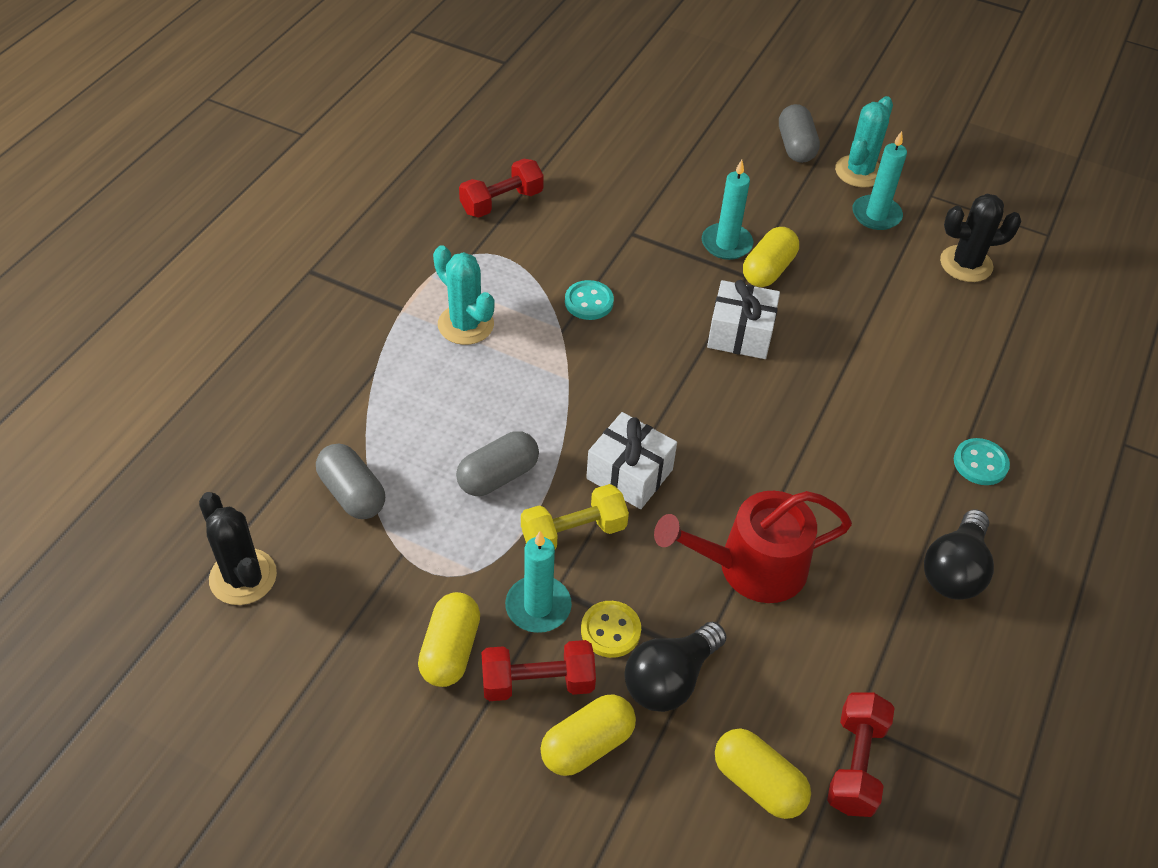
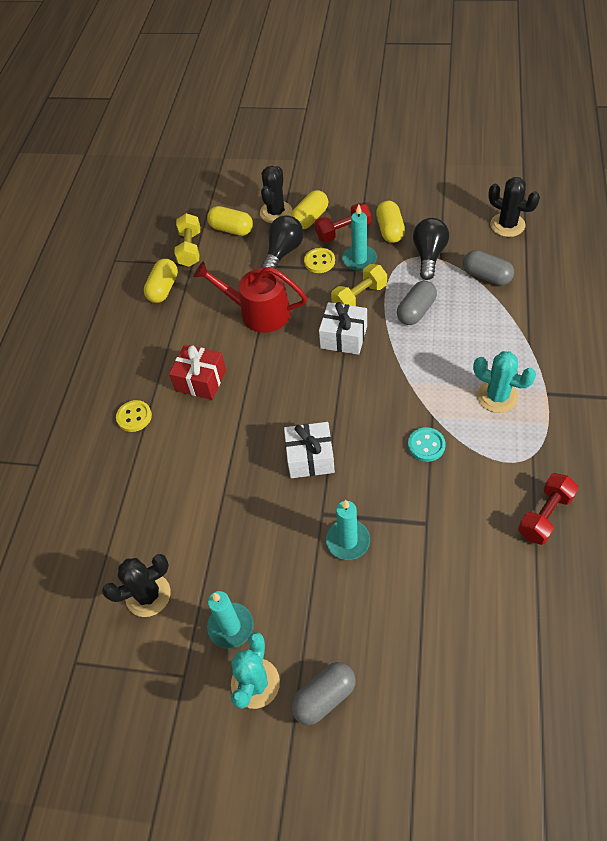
camera: 170 degrees right, 5 degrees up
(651, 793) = (276, 212): none -> black cactus
(751, 567) = (259, 312): red watering can -> red watering can turned 135 degrees counterclockwise
(768, 270) = (307, 526): yellow capsule -> yellow capsule (163, 289)
(795, 146) = (324, 697): grey capsule -> grey capsule turned 75 degrees clockwise
(855, 764) = (190, 249): red dumbbell -> yellow dumbbell
(871, 483) = (201, 380): none -> red gift
(954, 570) = (148, 347): black light bulb -> black light bulb (429, 256)
(980, 463) = (134, 417): turquoise button -> yellow button

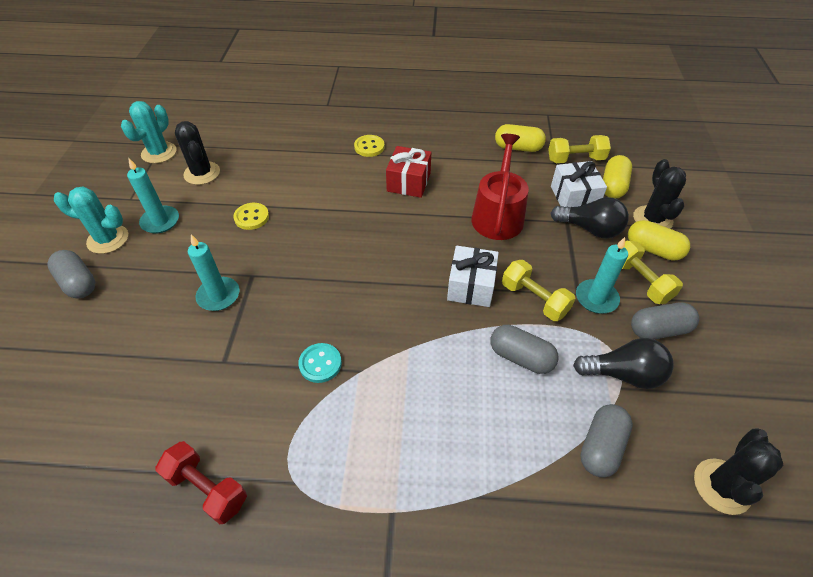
camera: 80 degrees right, 5 degrees down
(276, 212) = (652, 219): black cactus -> black cactus turned 75 degrees clockwise
(310, 458) = (315, 264): white gift -> white gift (574, 197)
(319, 261) = (583, 261): yellow button -> yellow button (251, 217)
(343, 232) = (640, 281): red dumbbell -> yellow dumbbell
(390, 230) = (658, 330): yellow capsule -> grey capsule
(497, 396) = (387, 445): turquoise cactus -> turquoise cactus (159, 153)

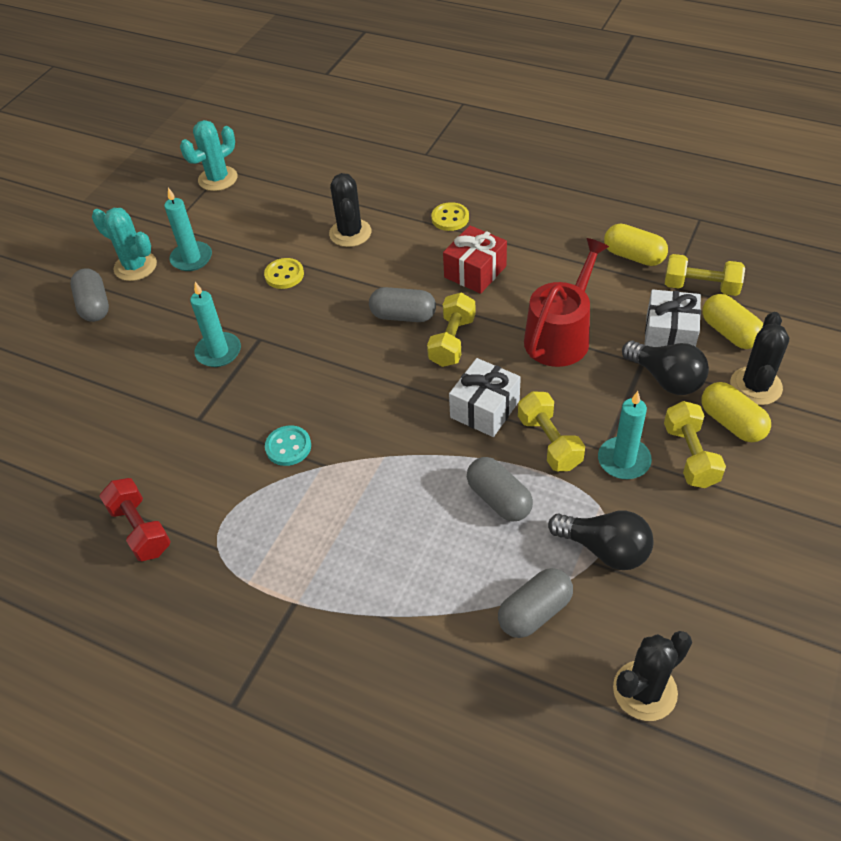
camera: 25 degrees right, 0 degrees up
(202, 173) = (253, 212): black cactus -> black cactus (350, 233)
(417, 239) = (452, 341): none -> yellow dumbbell
(613, 186) = (730, 332): yellow capsule -> yellow capsule turned 75 degrees counterclockwise
(658, 330) = (678, 515): grey capsule -> grey capsule (403, 316)

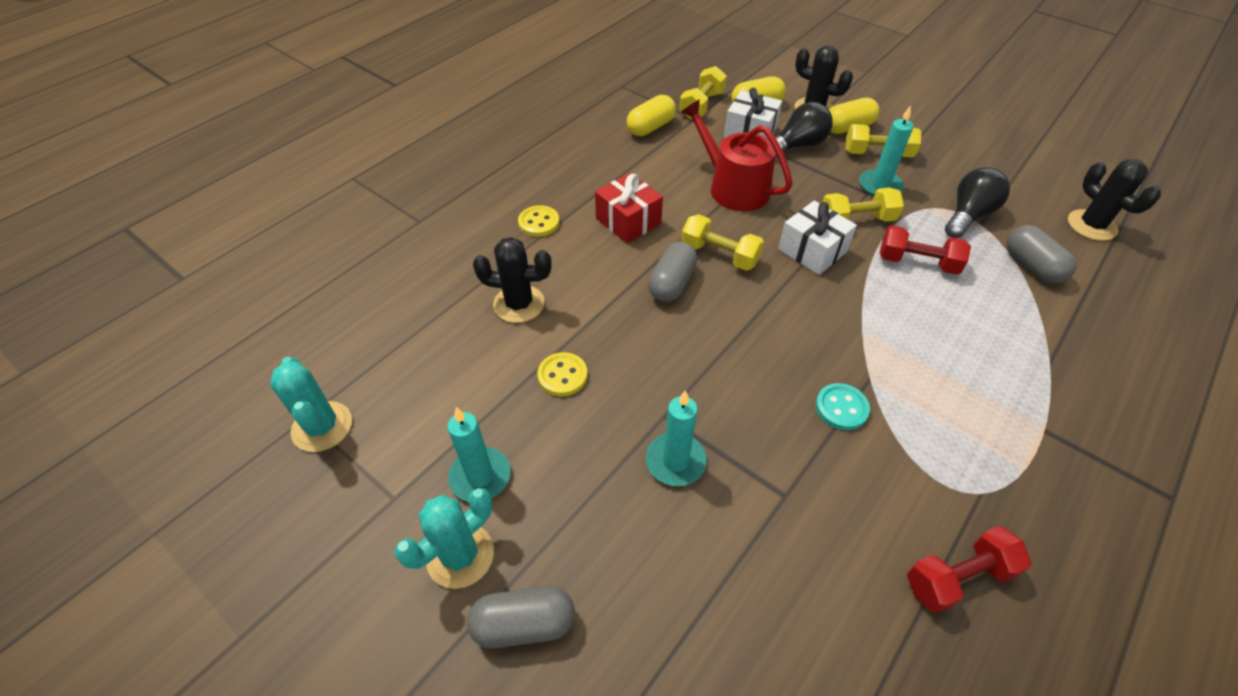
camera: 80 degrees left, 0 degrees up
(499, 499) = (917, 262): grey capsule -> red dumbbell

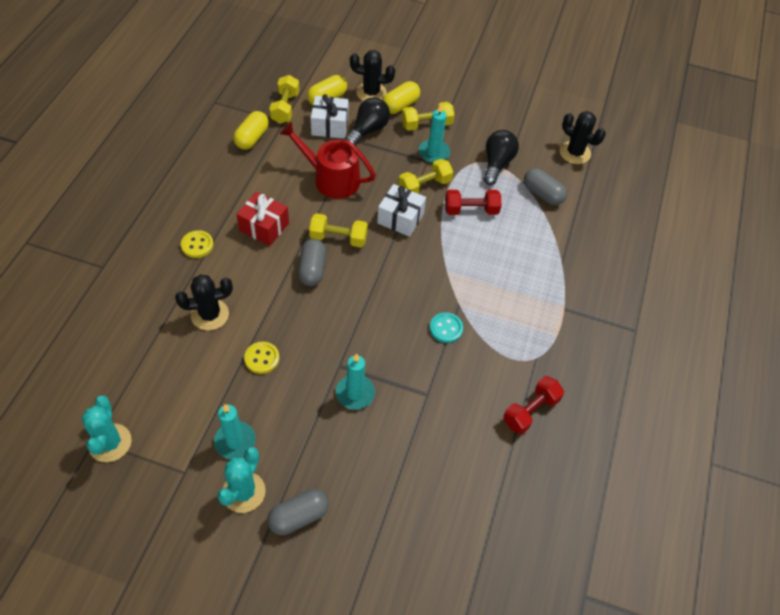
camera: 25 degrees left, 5 degrees up
(322, 427) = (110, 443): turquoise cactus -> turquoise cactus turned 45 degrees clockwise

